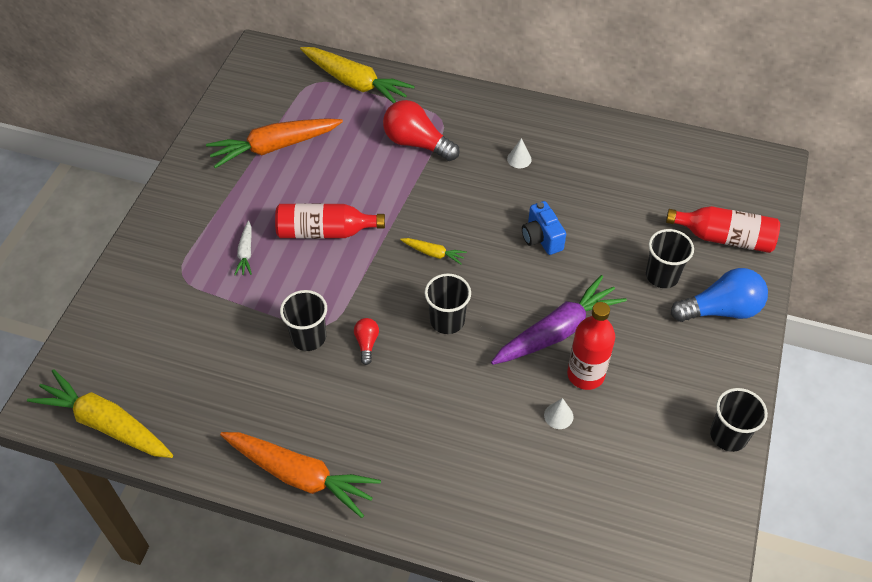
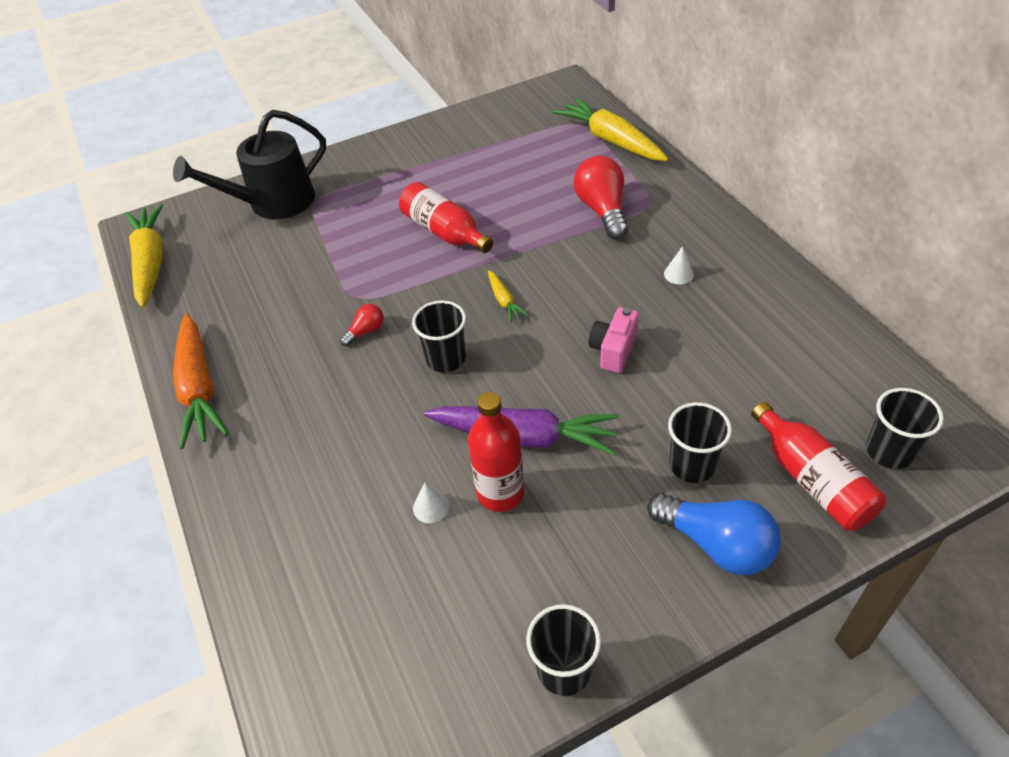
camera: 50 degrees right, 5 degrees down
(146, 300) = (274, 202): none -> black watering can
(246, 253) = (373, 212): white carrot -> none
(274, 147) = (488, 153): orange carrot -> none
(308, 337) = (334, 297): black cup -> black cup (889, 451)
(355, 83) = (610, 140): yellow carrot -> yellow carrot turned 150 degrees clockwise
(541, 238) = (613, 350): blue camera -> pink camera

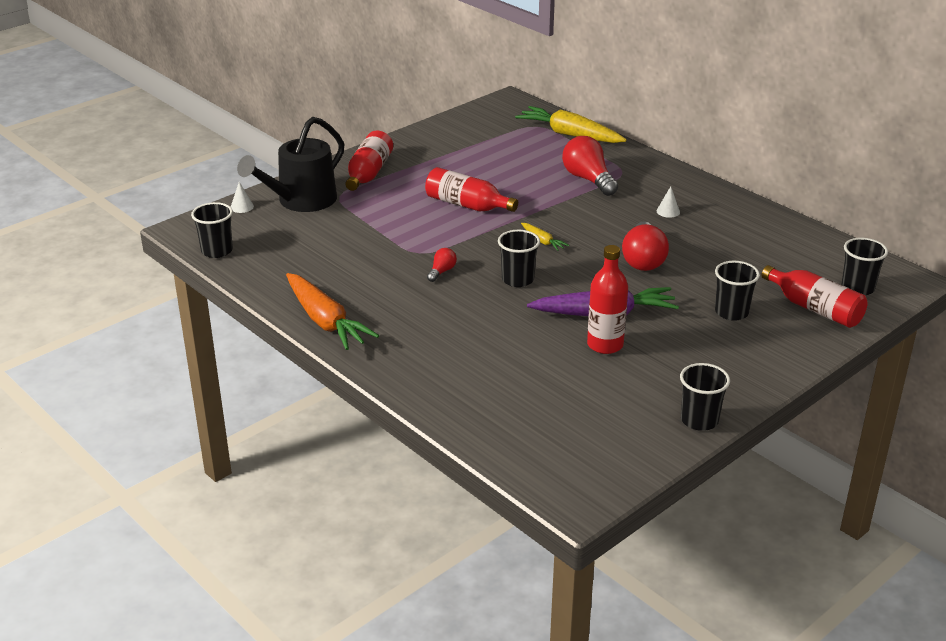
camera: 20 degrees left, 15 degrees down
(150, 262) = (217, 251): yellow carrot -> black cup
(363, 172) = (368, 173): none -> red bottle
(431, 507) = (558, 359): white cone -> white cone (242, 207)
(613, 350) = (643, 260): pink camera -> red light bulb
(716, 544) = (767, 348): blue light bulb -> none

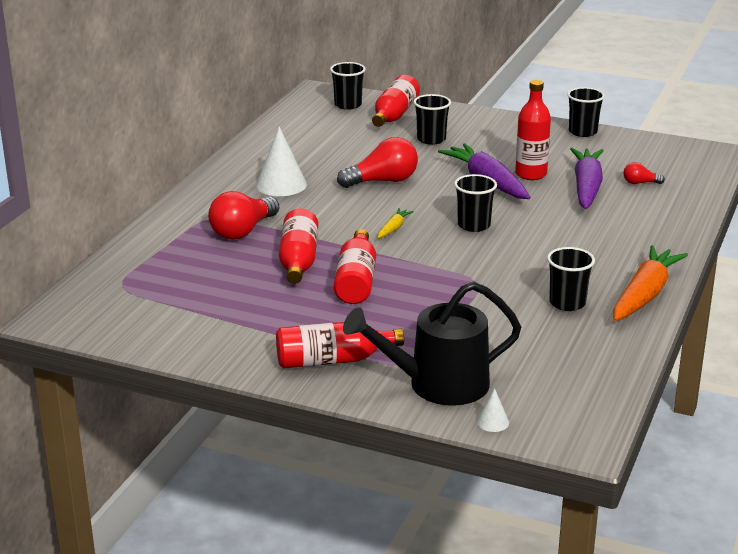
camera: 115 degrees left, 5 degrees down
(217, 251) = (601, 401): black cup -> black cup (567, 303)
(301, 201) = (439, 384): black watering can -> black watering can turned 150 degrees clockwise
(442, 271) = (499, 262): red light bulb -> red light bulb (640, 183)
(519, 190) = (298, 261): none -> red bottle
(550, 368) = (586, 187): none -> purple carrot
(569, 134) = (134, 261): yellow carrot -> none
(668, 211) = (281, 185): white cone -> white cone, size x2.09

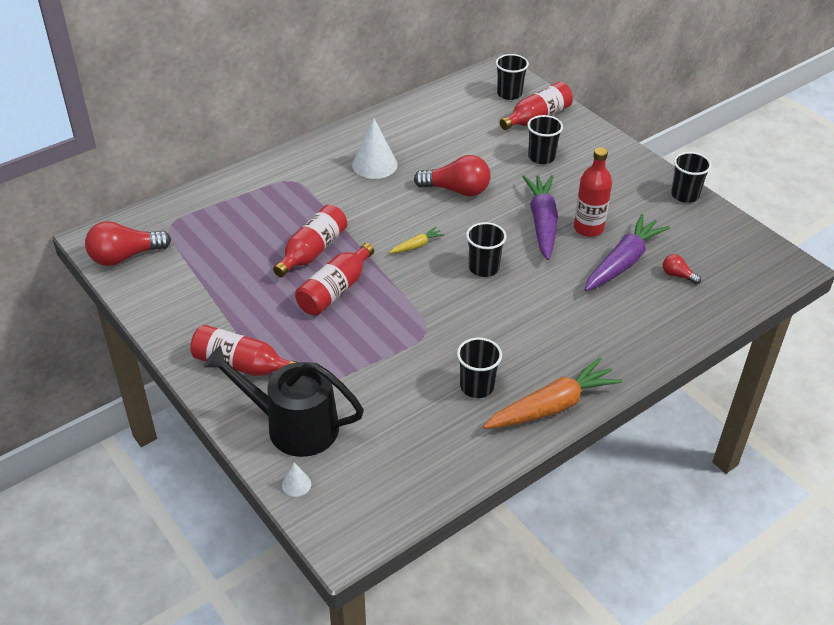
camera: 30 degrees right, 15 degrees up
(243, 231) = (301, 203): red light bulb -> red light bulb (125, 256)

